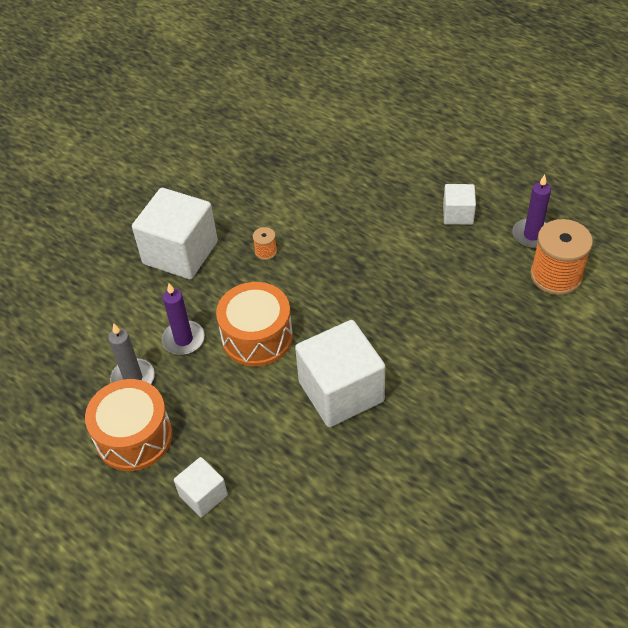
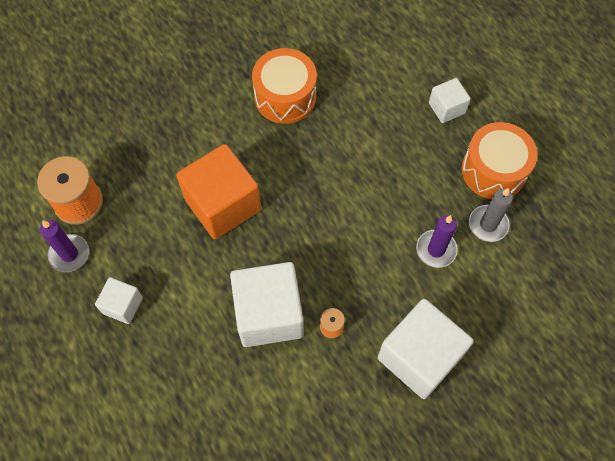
camera: 165 degrees left, 15 degrees up
(257, 337) = (368, 230): orange drum -> orange drum (285, 97)
(341, 391) = (314, 155): white cube -> white cube (269, 314)
(414, 316) = (222, 204): none -> orange cube

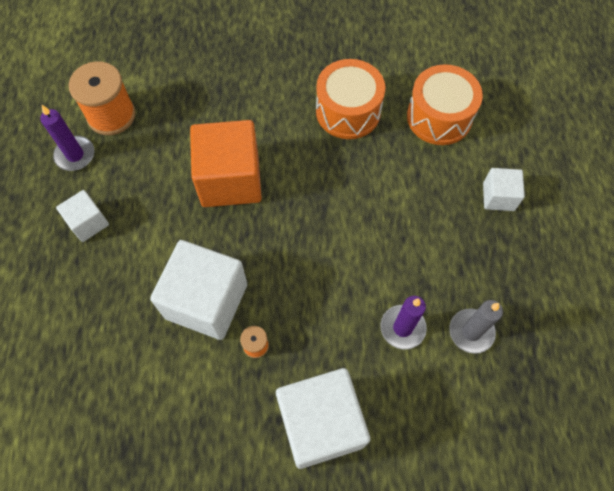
camera: 30 degrees right, 0 degrees up
(494, 170) = (510, 281): orange drum -> orange drum (439, 117)

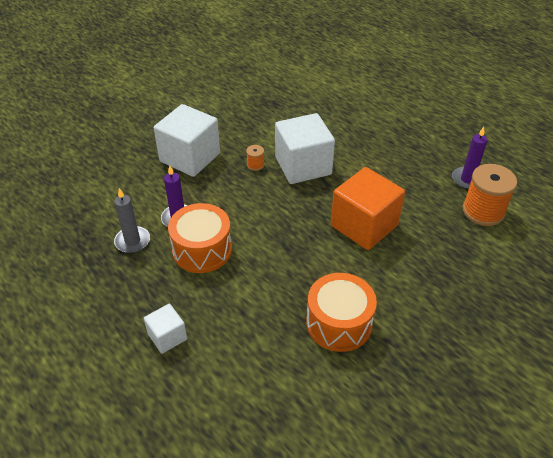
camera: 140 degrees right, 20 degrees down
(88, 223) = (410, 158): white cube -> none
(439, 117) = (263, 371): orange drum -> orange drum (202, 250)

